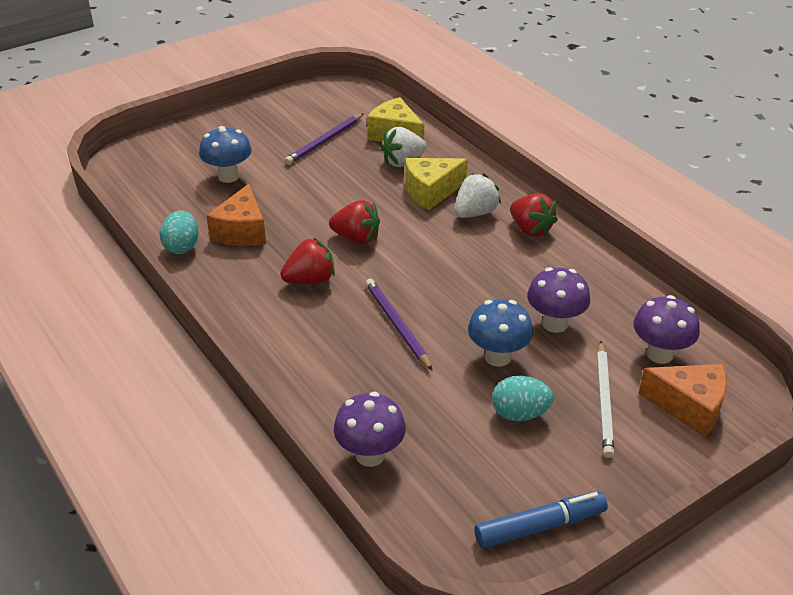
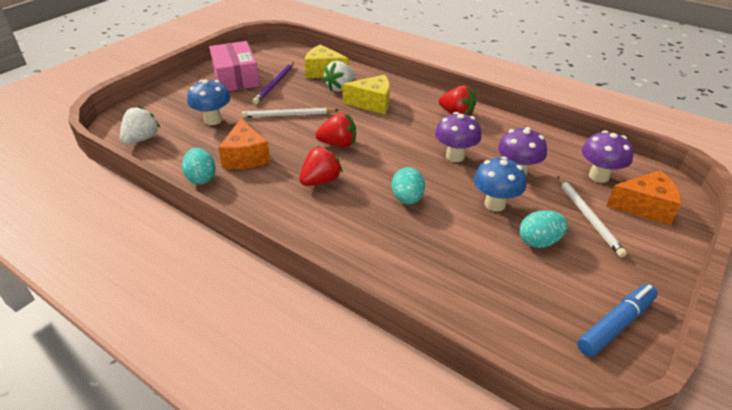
camera: 20 degrees left, 0 degrees up
(283, 122) = (236, 77): none -> pink box
(318, 187) = (288, 115): none -> white pencil
(370, 455) = (451, 305): purple mushroom -> purple mushroom (455, 156)
(397, 325) = (407, 199): purple pencil -> turquoise egg
(431, 192) = (372, 103): yellow cheese -> yellow cheese turned 135 degrees counterclockwise
(475, 213) = (412, 111): white strawberry -> white strawberry (142, 139)

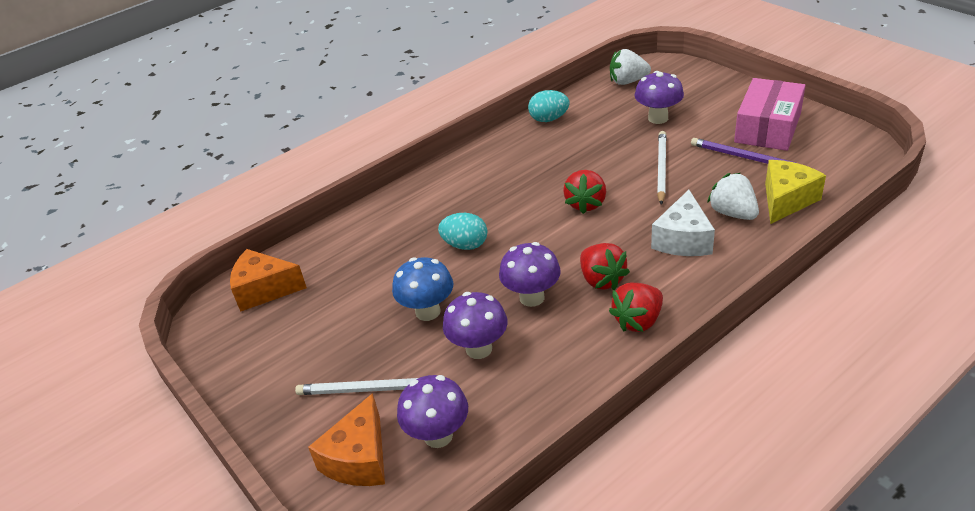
camera: 110 degrees right, 0 degrees up
(142, 139) = (627, 81): white strawberry -> white strawberry turned 135 degrees clockwise
(213, 120) = (658, 118): blue mushroom -> purple mushroom
(236, 77) = (768, 128): pink box -> pink box turned 60 degrees counterclockwise
(245, 157) = (578, 142): orange cheese -> orange cheese (264, 290)
(321, 181) = (519, 188): red strawberry -> red strawberry (601, 280)
(372, 103) = (683, 240): yellow cheese -> white cheese
(539, 241) = (355, 331): turquoise egg -> none
(615, 325) = (232, 351): blue marker -> none

